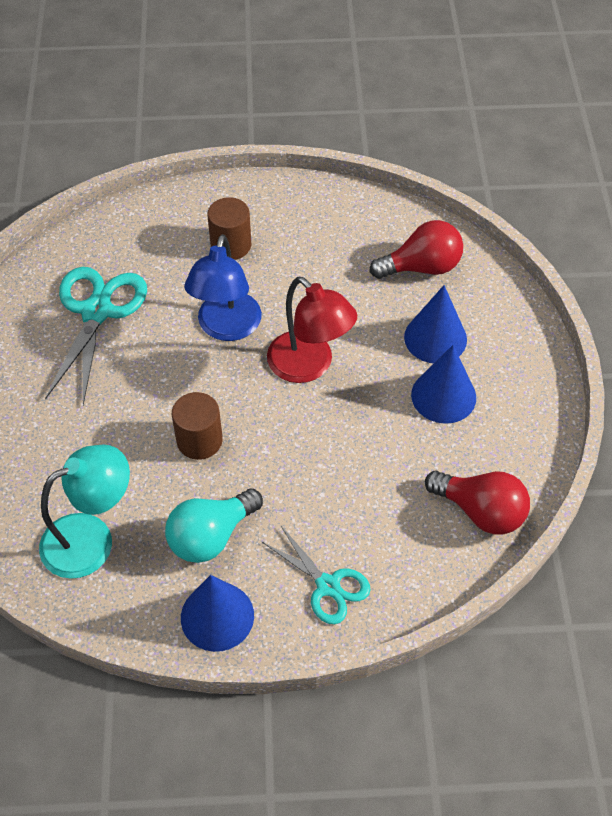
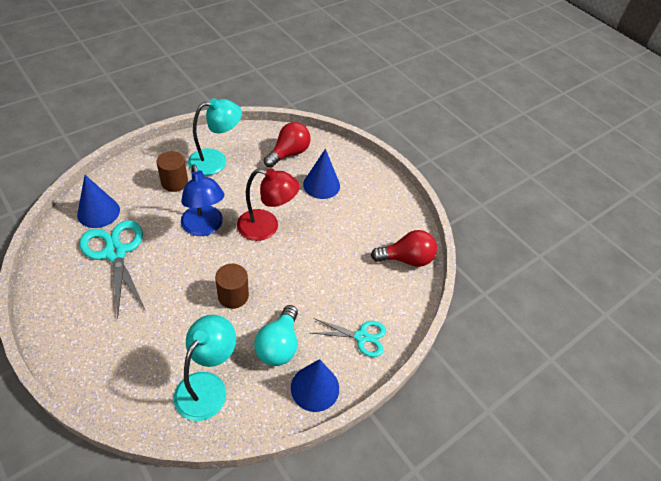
camera: 40 degrees left, 5 degrees down
(308, 235) = (216, 160): none -> turquoise lamp
(443, 396) = (346, 211): blue cone -> blue cone (98, 212)

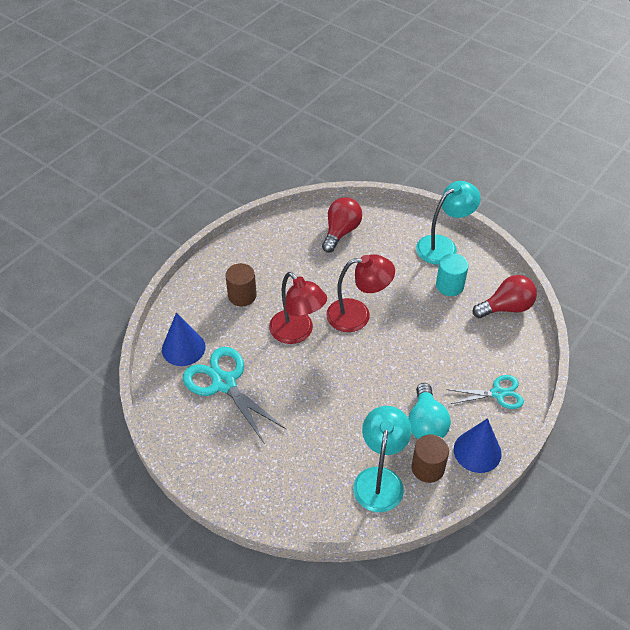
camera: 10 degrees left, 0 degrees up
(204, 227) = (297, 333): blue lamp -> red lamp
(216, 160) = (271, 260): turquoise lamp -> turquoise lamp (443, 246)
(233, 296) = (360, 391): brown cylinder -> brown cylinder (427, 468)
(321, 185) = (390, 256): blue cone -> none
(362, 225) = (449, 285): none -> turquoise cylinder

